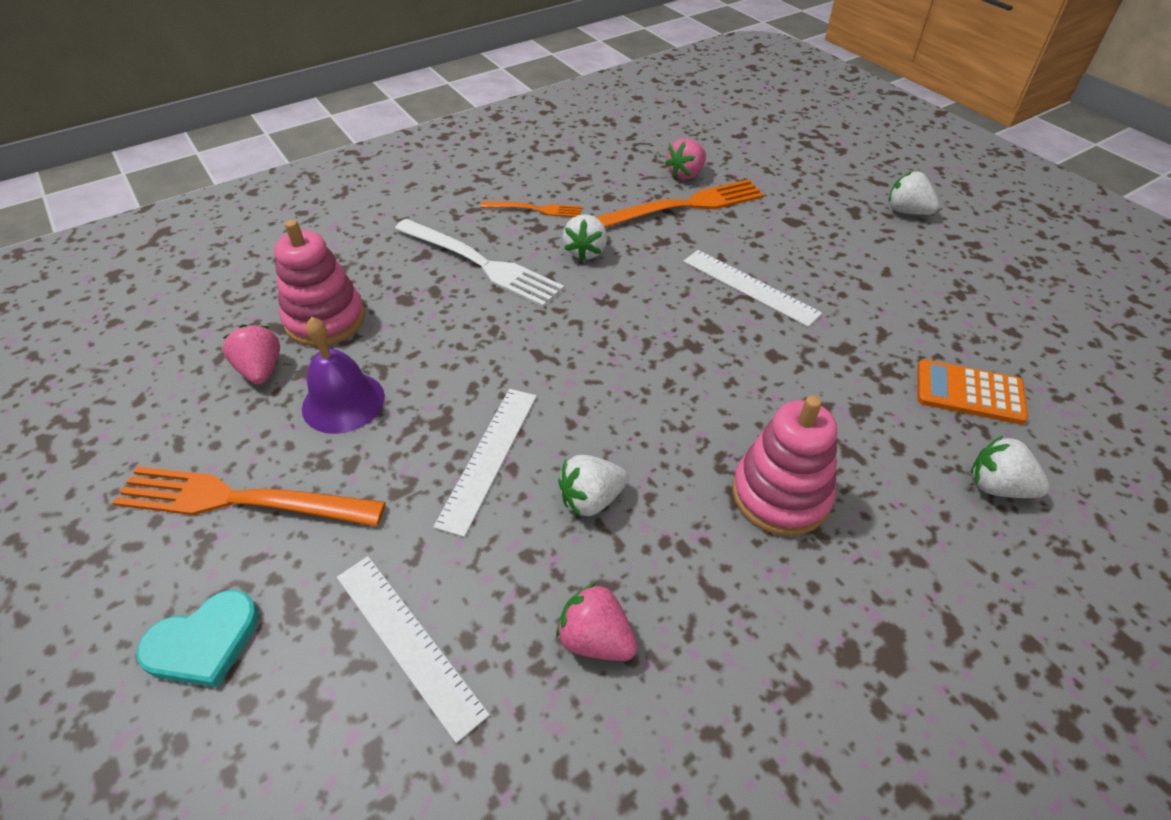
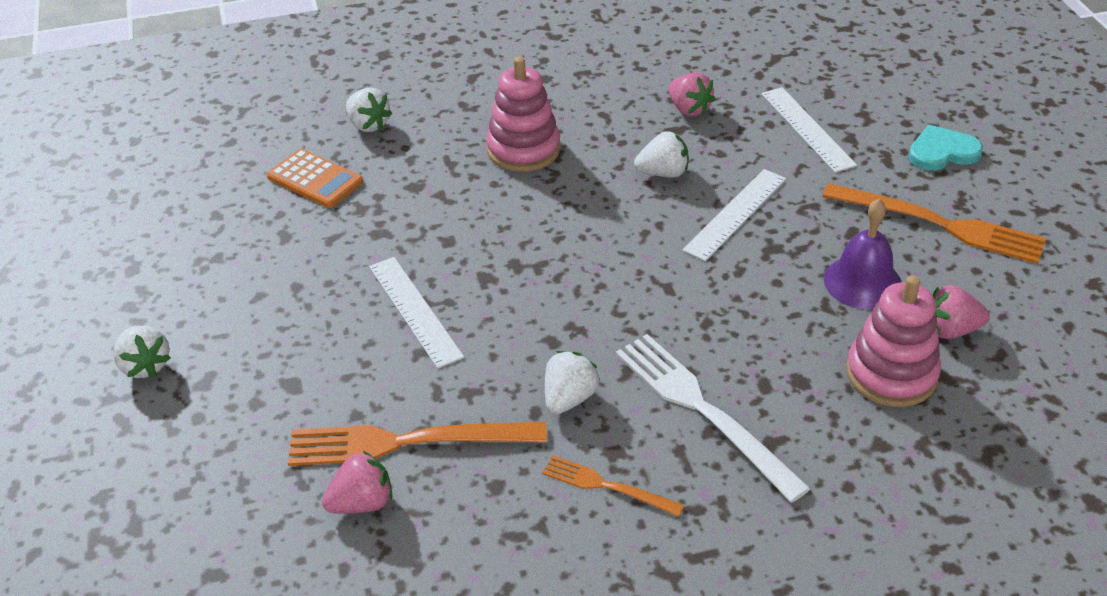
camera: 160 degrees left, 5 degrees down
(261, 370) = (951, 330): pink strawberry -> pink strawberry turned 90 degrees clockwise

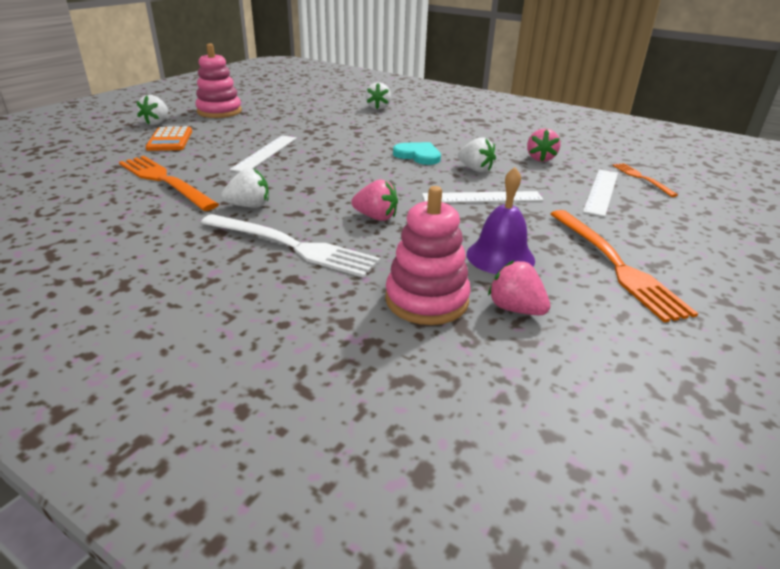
camera: 45 degrees right, 10 degrees down
(315, 180) = (323, 111): orange calculator -> orange calculator (170, 140)
(362, 503) = (107, 186): pink strawberry -> pink strawberry (376, 217)
(523, 149) = (424, 136): pink stacking toy -> pink stacking toy (219, 111)
(607, 486) = (186, 240): orange fork -> orange fork (642, 178)
(704, 411) = (291, 246): white fork -> white fork turned 105 degrees clockwise
(942, 152) = (688, 240): turquoise heart -> turquoise heart (418, 155)

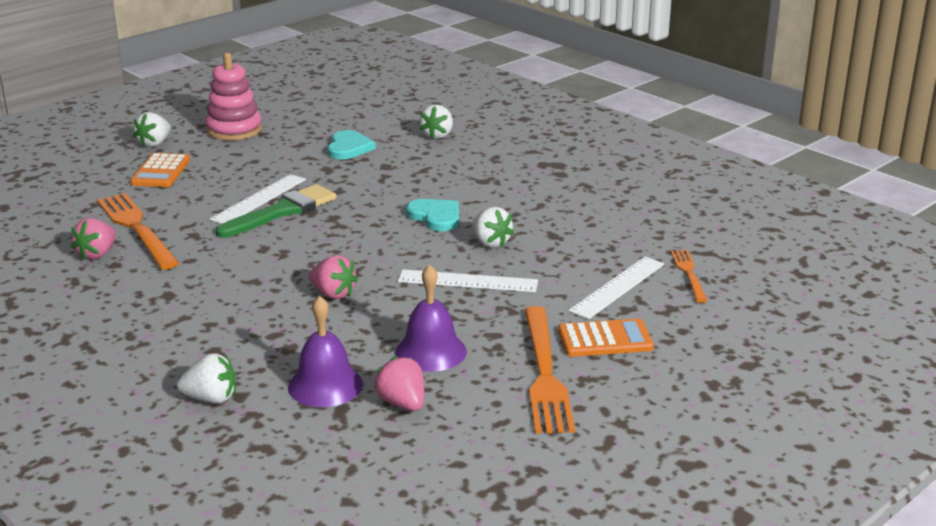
camera: 15 degrees right, 5 degrees down
(249, 206) = (210, 268): white strawberry -> white strawberry (211, 398)
(290, 160) = (282, 212): none -> green brush
(291, 246) = (230, 317): white fork -> none
(317, 117) = (349, 148): none -> turquoise heart
(426, 300) = (325, 385): pink stacking toy -> purple bell
(540, 158) = (585, 234): pink strawberry -> pink strawberry (97, 254)
(634, 231) = (605, 339): none -> orange calculator

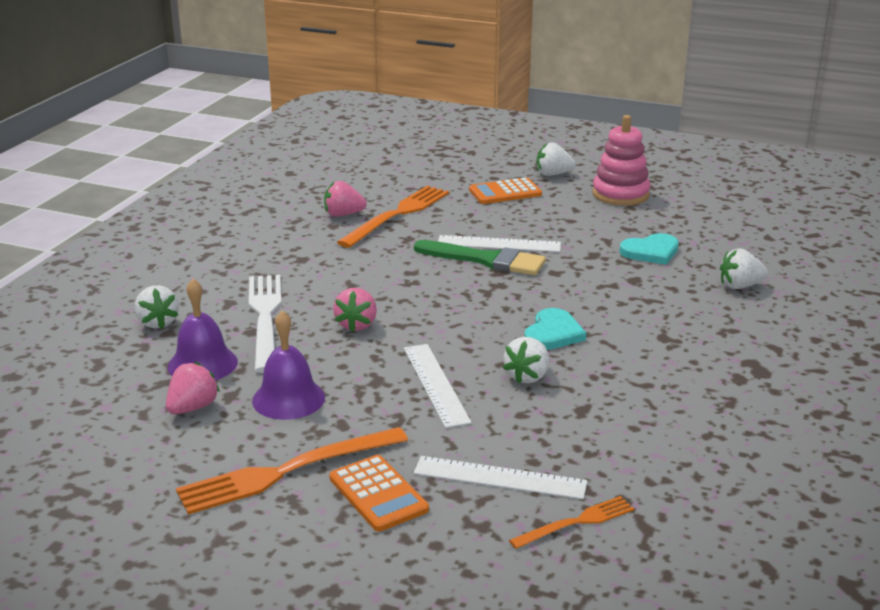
camera: 65 degrees right, 0 degrees up
(270, 336) = (265, 318): none -> white fork

